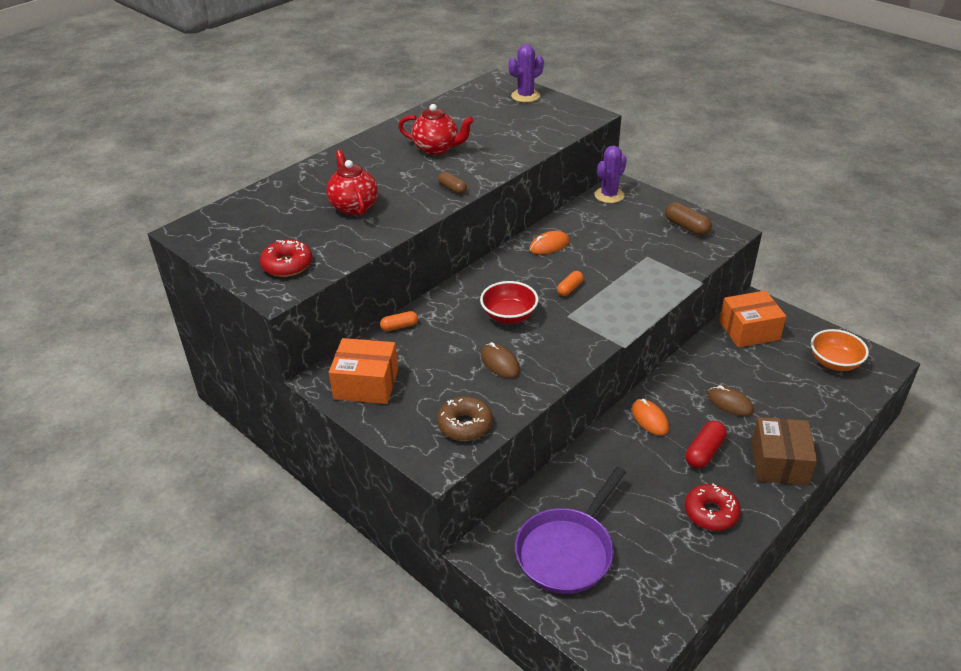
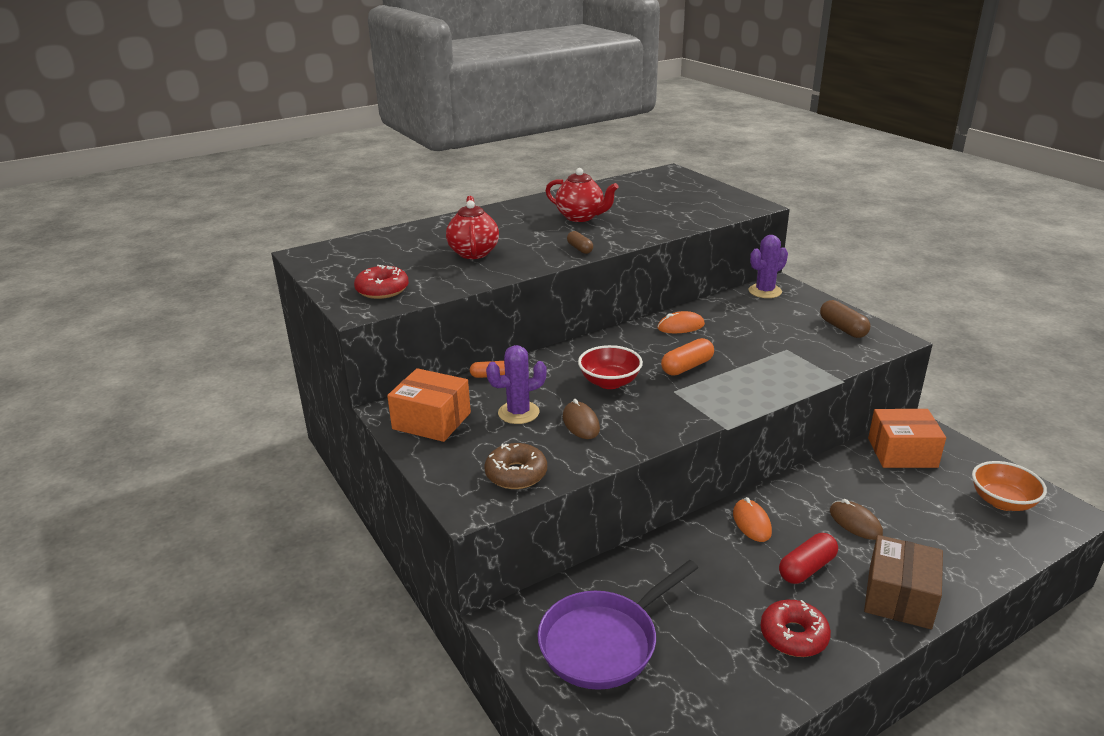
camera: 15 degrees right, 10 degrees down
(525, 96) = (693, 185): purple cactus -> purple cactus (518, 413)
(569, 289) = (687, 367): orange capsule -> orange capsule, size x1.55

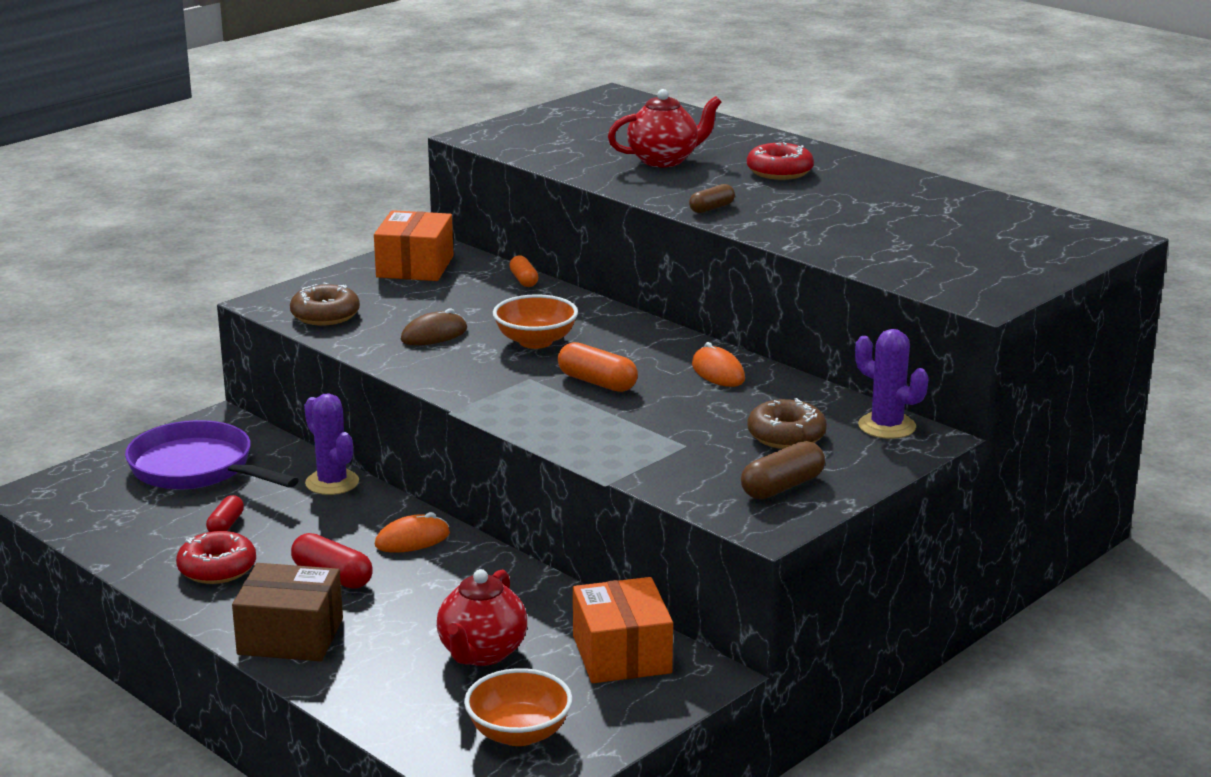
camera: 75 degrees right, 5 degrees down
(382, 290) = (531, 137): red donut -> red donut (779, 172)
(518, 413) = (446, 303): purple cactus -> purple cactus (332, 482)
(580, 217) = (833, 199): red teapot -> red teapot (482, 653)
(609, 382) = (535, 341): red bowl -> orange bowl
(716, 627) = (226, 525): none -> red capsule
(775, 319) = (786, 436): none -> brown donut
(855, 523) = (432, 610): brown mouse -> none

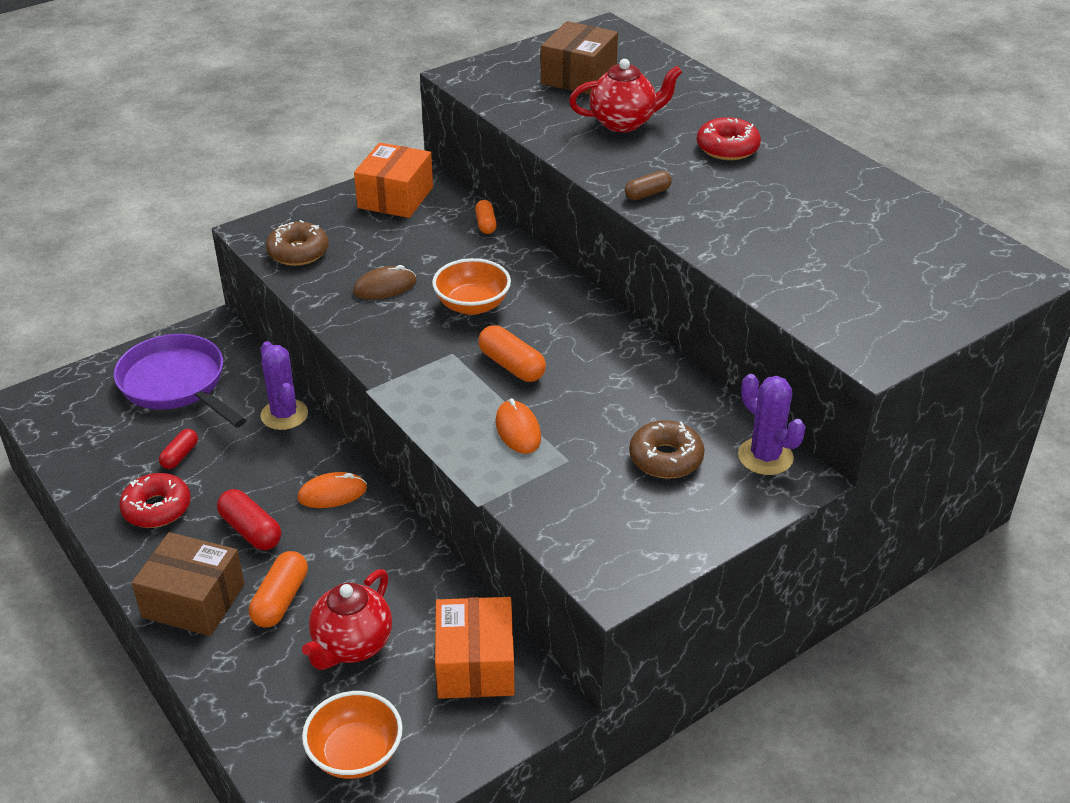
camera: 10 degrees right, 15 degrees up
(388, 626) = (280, 600): none -> orange capsule
(601, 130) = (578, 76): none -> brown box
(718, 372) = (626, 364): orange mouse -> orange mouse (518, 430)
(782, 487) = (642, 529): brown capsule -> none

